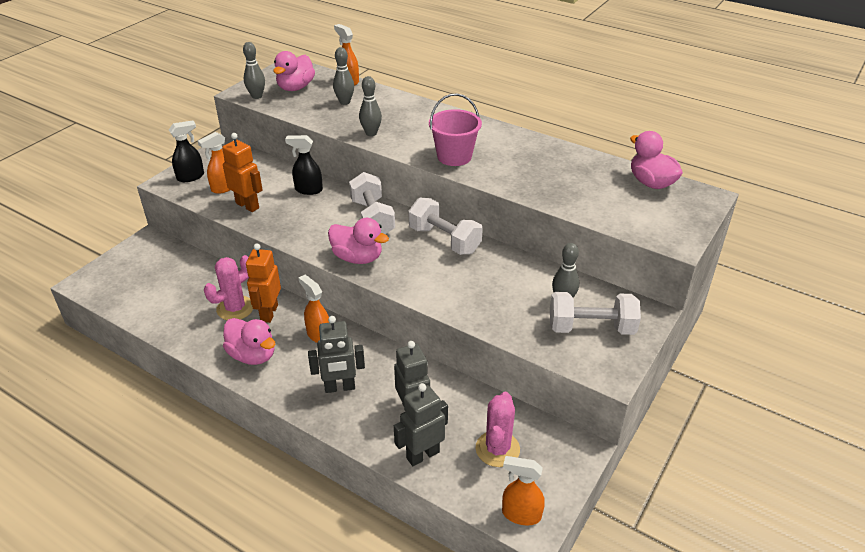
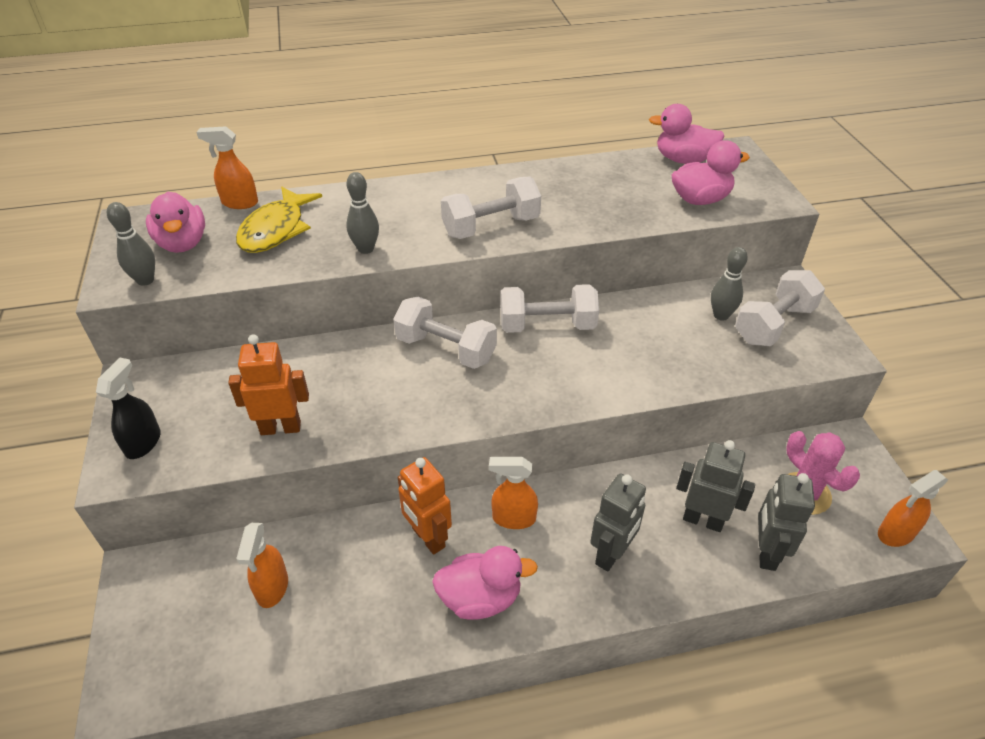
camera: 45 degrees left, 5 degrees up
(224, 187) = (214, 426): orange spray bottle -> orange spray bottle (272, 588)
(235, 308) = (382, 563): pink cactus -> none
(308, 190) = (327, 362): black spray bottle -> none
(345, 102) = (276, 230): grey bowling pin -> yellow fish
(357, 258) = (496, 401): pink duck -> pink duck (700, 199)
(454, 156) = (491, 227): pink bucket -> white dumbbell

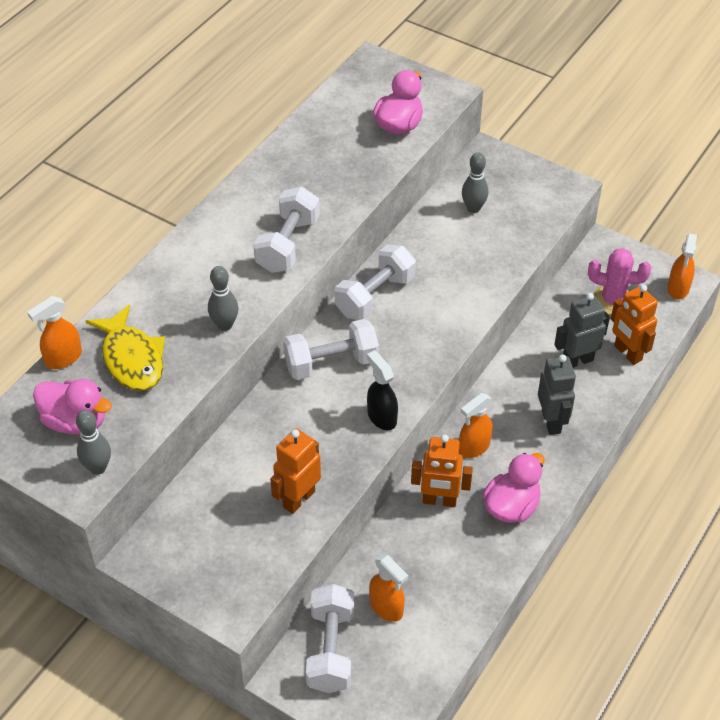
camera: 45 degrees left, 5 degrees up
(143, 442) = (220, 583): black spray bottle -> black spray bottle (381, 417)
(683, 160) = (347, 95): pink duck -> none
(766, 552) = (627, 353): grey robot -> orange robot
(773, 324) = (511, 193): white dumbbell -> white dumbbell (330, 649)

